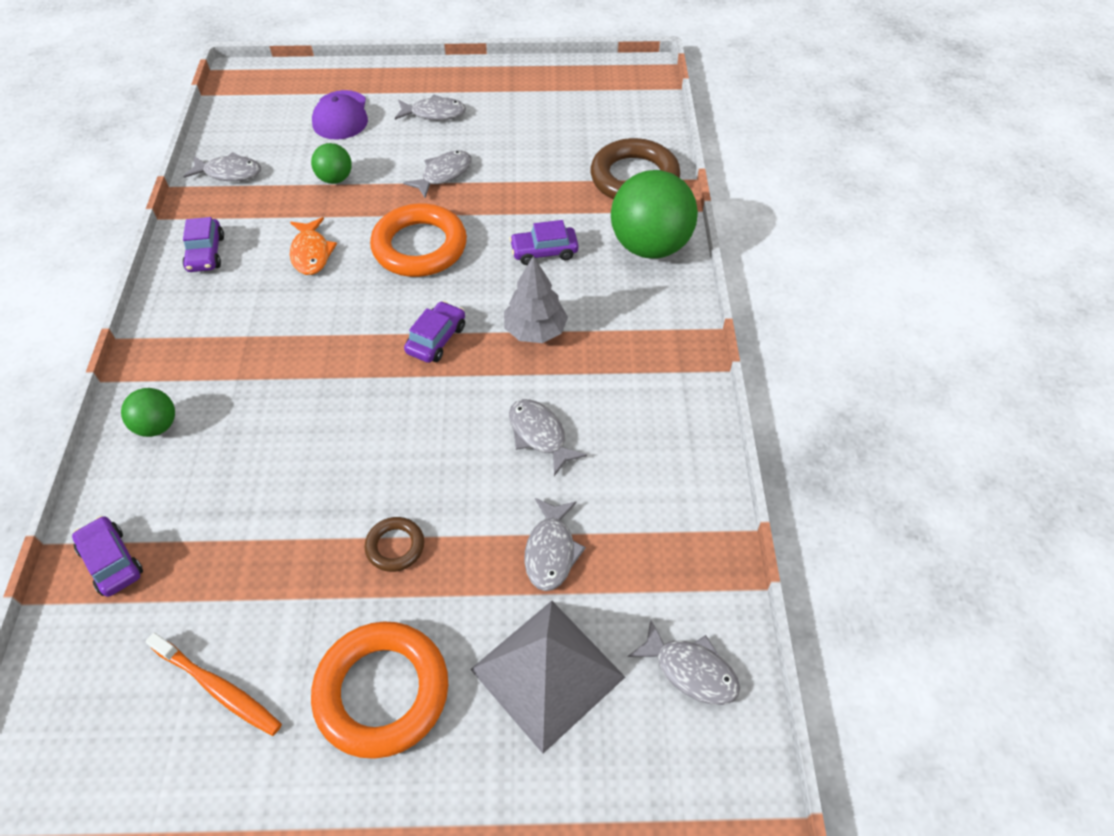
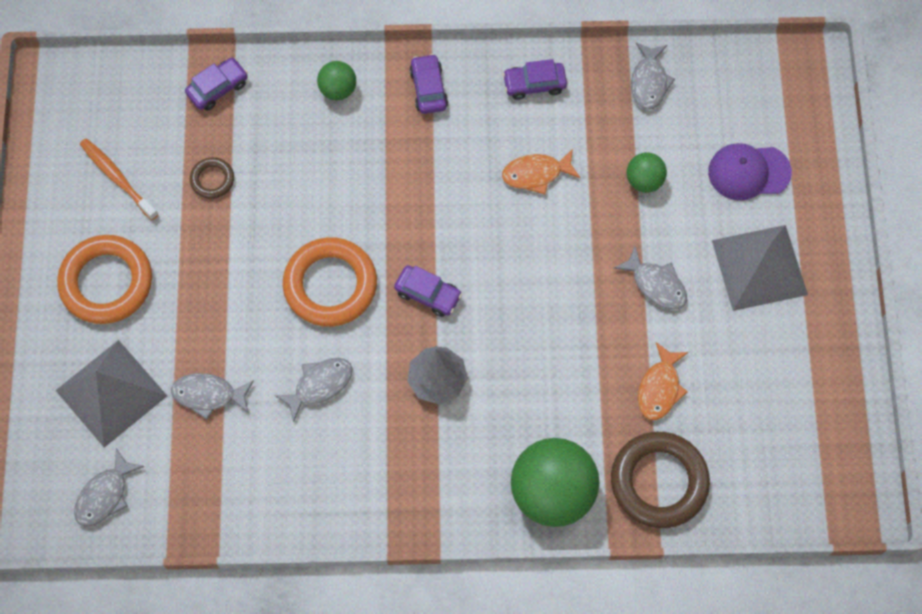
camera: 90 degrees right, 15 degrees up
(219, 688) = (117, 178): orange toothbrush -> orange toothbrush turned 105 degrees clockwise
(395, 546) = (219, 280): brown ring -> brown ring (212, 180)
(419, 247) = (547, 270): orange ring -> orange ring (330, 285)
(434, 113) = (759, 267): grey fish -> grey pyramid
(544, 252) = (542, 387): purple car -> purple car (428, 89)
(545, 175) = (660, 388): none -> orange fish

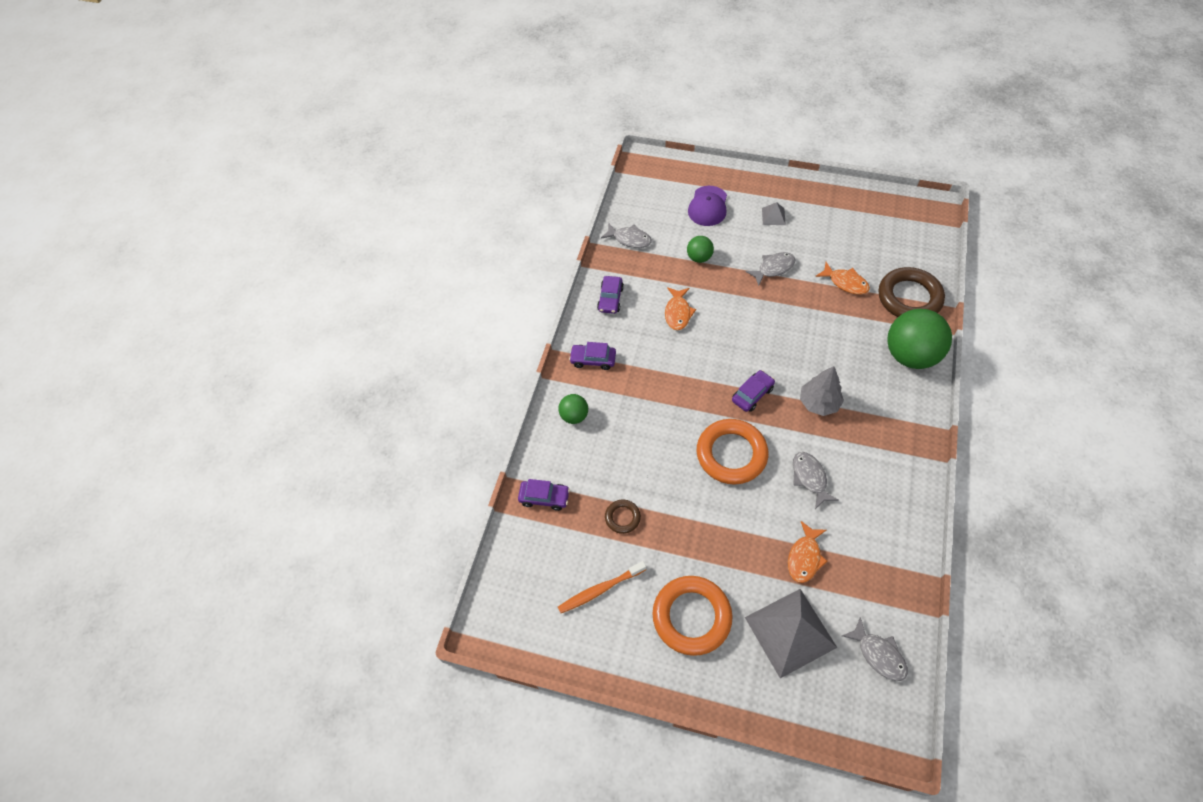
camera: 70 degrees left, 10 degrees down
(208, 395) = (804, 557): grey fish -> orange fish
(218, 88) = (544, 497): purple car -> purple car turned 120 degrees clockwise
(759, 267) = (773, 216): grey pyramid -> grey pyramid, size x0.46

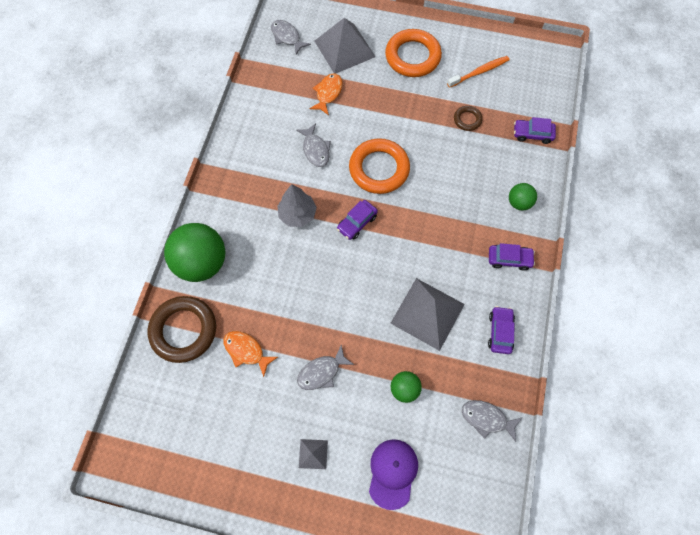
camera: 175 degrees right, 10 degrees up
(678, 313) = (427, 313): orange fish -> grey pyramid

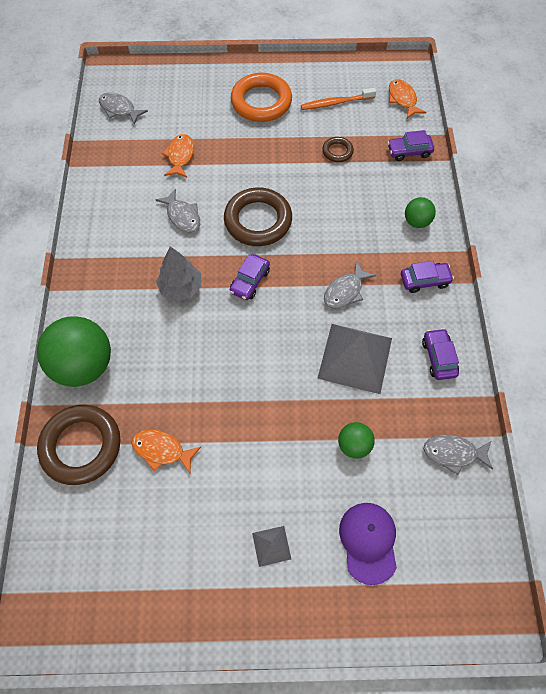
camera: 15 degrees left, 5 degrees down
(322, 372) = (255, 451): grey fish -> grey fish (345, 291)
(344, 49) = (186, 108): grey pyramid -> none
(379, 169) = (258, 220): orange ring -> brown ring
(479, 72) = (336, 103): orange toothbrush -> orange toothbrush turned 150 degrees counterclockwise
(542, 82) = (402, 99): none -> orange fish

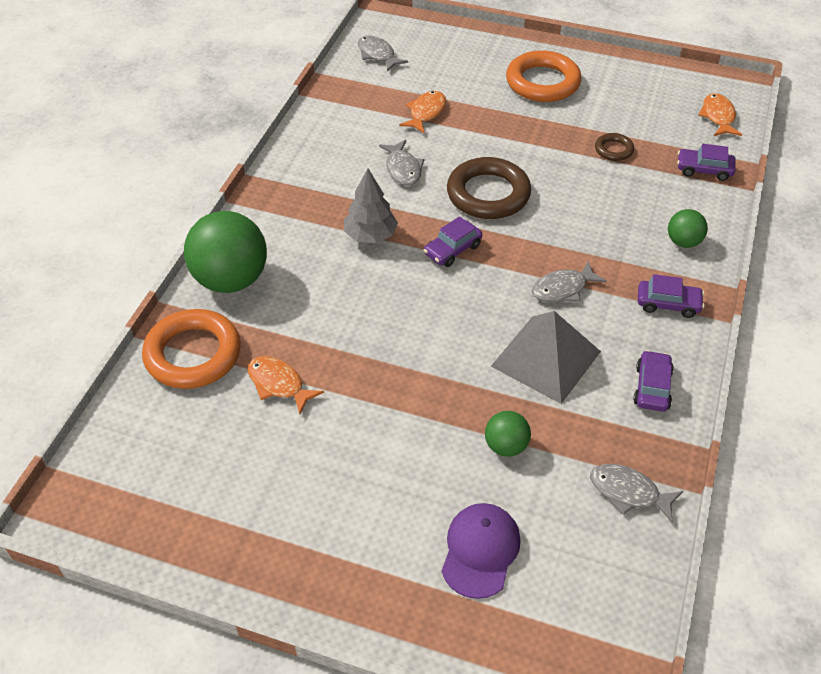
camera: 20 degrees right, 15 degrees down
(81, 446) = (193, 354): brown ring -> orange ring
(271, 546) = (361, 517): grey pyramid -> none
(336, 103) = (632, 102): orange toothbrush -> none

